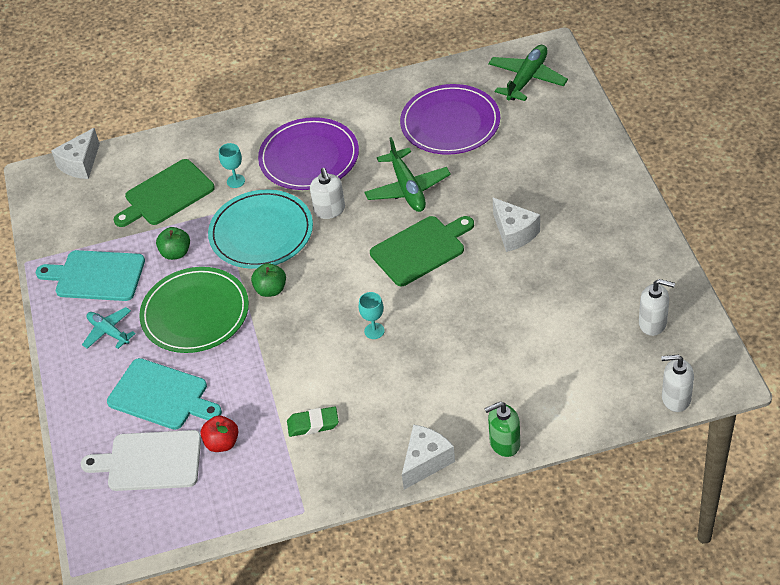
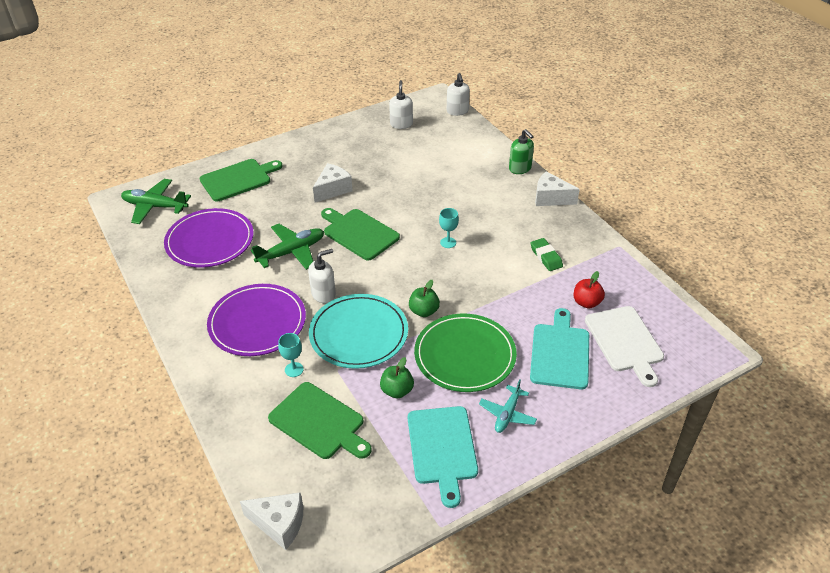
camera: 110 degrees left, 5 degrees down
(561, 147) = (238, 179): none -> green cutting board

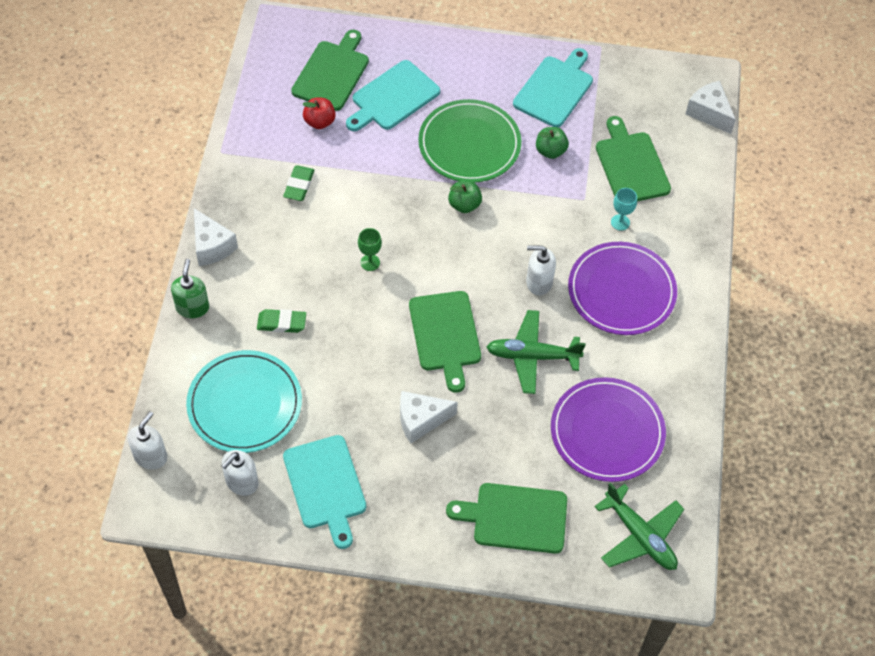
camera: 145 degrees left, 15 degrees up
(356, 142) = (326, 486): none -> turquoise cutting board
(358, 333) = (539, 220): turquoise plate -> turquoise plate (244, 404)
(448, 242) = (370, 262): turquoise goblet -> green goblet
(462, 188) = (281, 323): none -> green eraser
(507, 414) = (484, 82): turquoise plane -> none
(625, 342) = (332, 73): white cutting board -> green cutting board

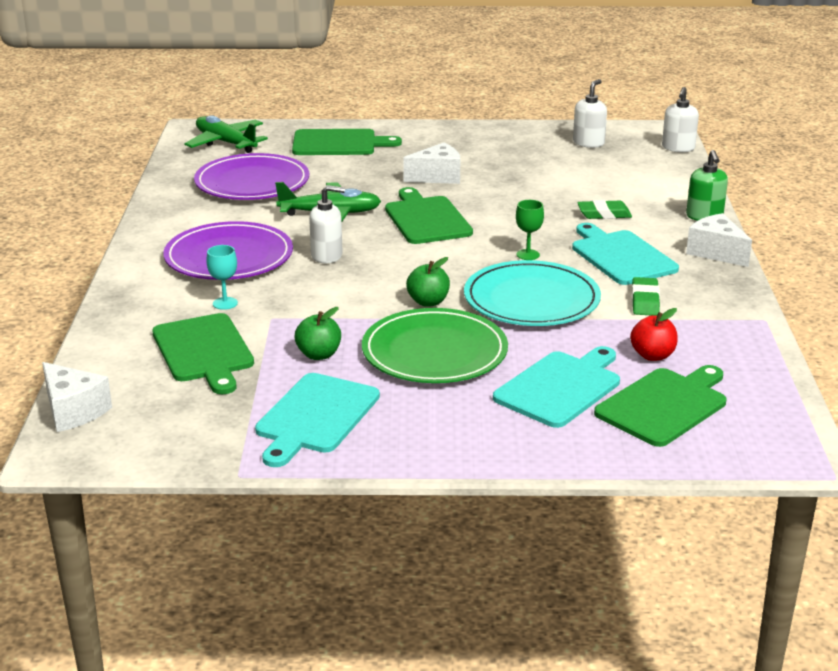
camera: 175 degrees right, 30 degrees down
(244, 404) = (611, 174): turquoise plate -> turquoise plate (531, 299)
(326, 486) = (513, 145): turquoise cutting board -> turquoise cutting board (621, 256)
(332, 73) = (664, 405): green cutting board -> green cutting board turned 150 degrees counterclockwise

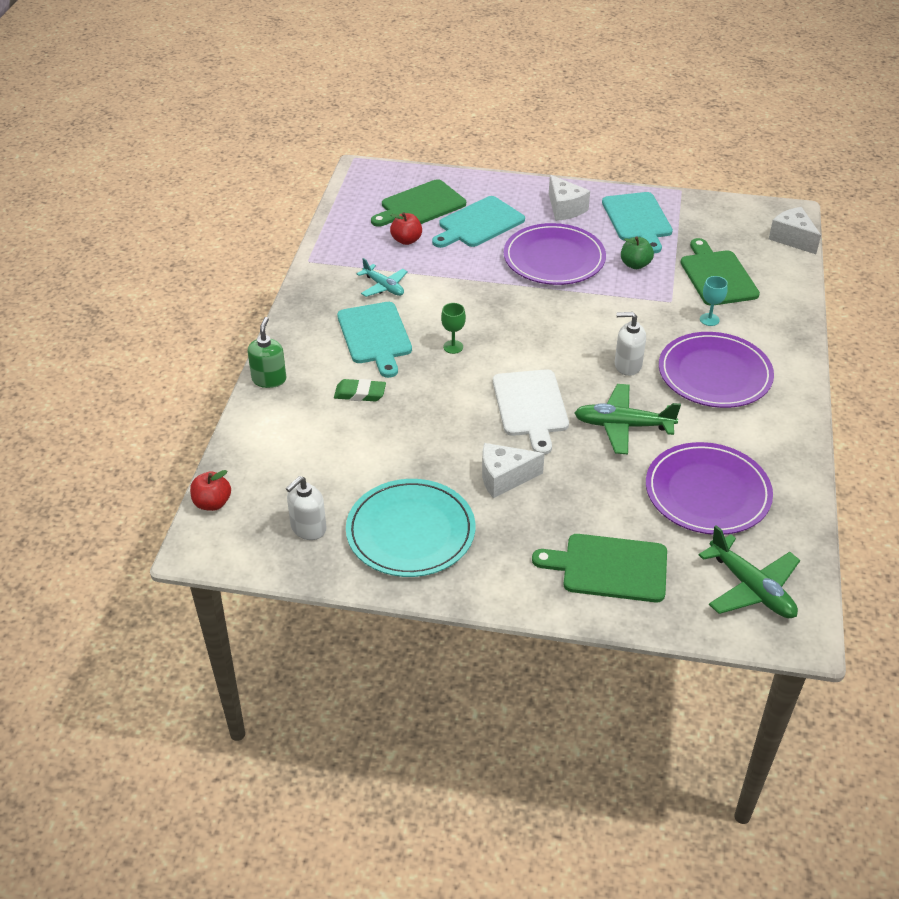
camera: 170 degrees left, 15 degrees up
(315, 417) = (637, 220): turquoise cutting board -> turquoise cutting board turned 135 degrees clockwise
(426, 219) = (530, 406): green cutting board -> white cutting board
(428, 302) = (549, 304): green apple -> none
(434, 352) = (554, 258): green plate -> purple plate
(531, 299) = (469, 297): turquoise plate -> turquoise plate (410, 531)
(645, 301) = (384, 287): green eraser -> turquoise plane
(678, 148) = (212, 503): white soap dispenser -> red apple
(716, 252) = (293, 331): white cheese -> white cheese (565, 208)

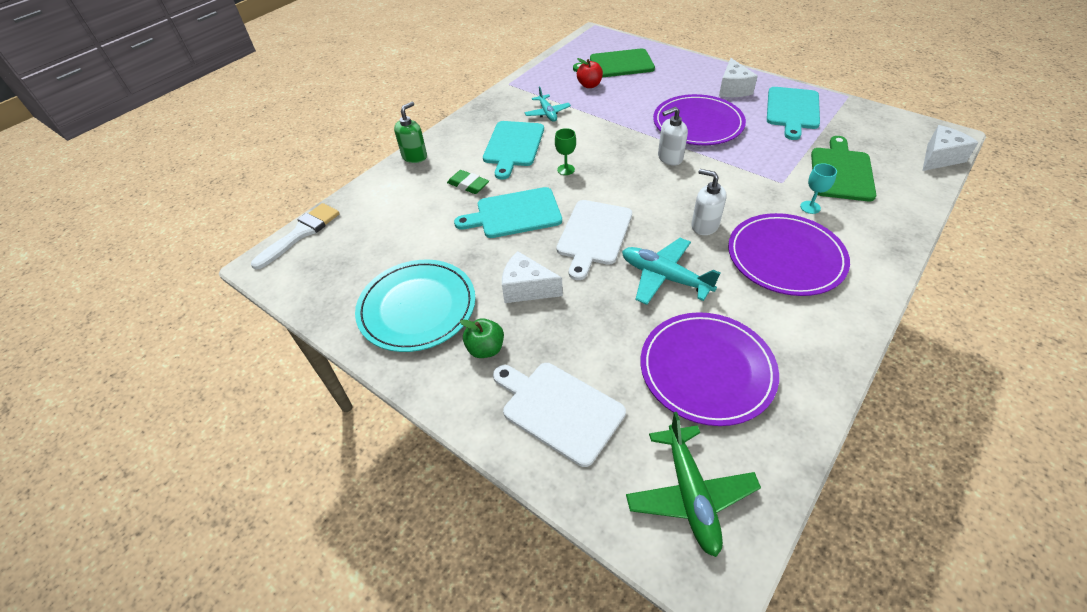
camera: 30 degrees right, 5 degrees up
(212, 503) = (301, 233): red apple -> white brush
(308, 528) = (346, 276): white soap dispenser -> white soap dispenser (670, 158)
(478, 224) = (653, 85): turquoise cutting board -> turquoise cutting board (514, 214)
(609, 568) = (558, 409): green cutting board -> white cutting board
(623, 426) = (664, 277): green plane -> turquoise plane
(635, 264) = (767, 144): green apple -> green apple (485, 349)
(792, 239) = (939, 158): white cheese -> white cheese turned 60 degrees clockwise

